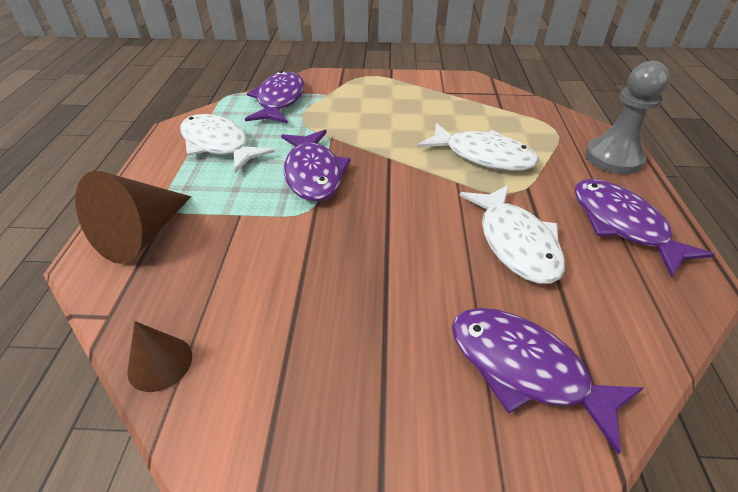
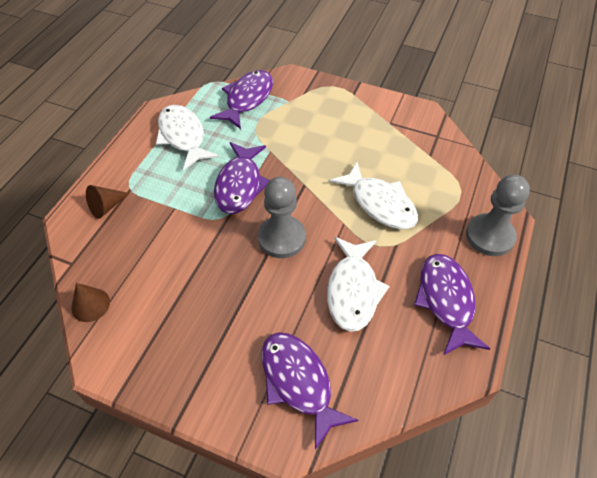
camera: 20 degrees right, 10 degrees up
(142, 235) = (106, 207): brown cone -> brown cone, size x0.55
(395, 212) = (281, 238): none -> grey pawn

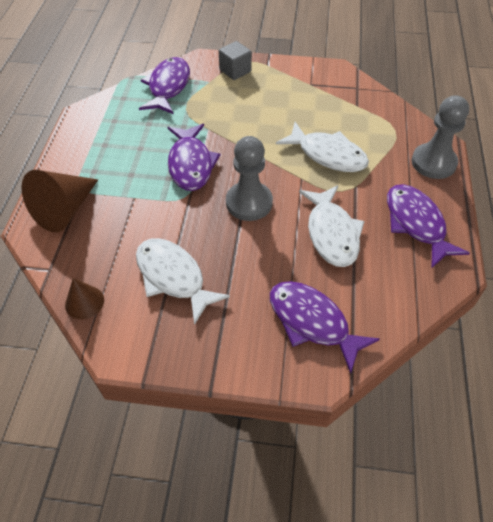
camera: 15 degrees left, 0 degrees up
(106, 207) = (65, 210): brown cone -> brown cone, size x1.81
(183, 136) = (117, 131): white fish -> white fish (173, 277)
(318, 94) = (235, 71): none -> grey cube

